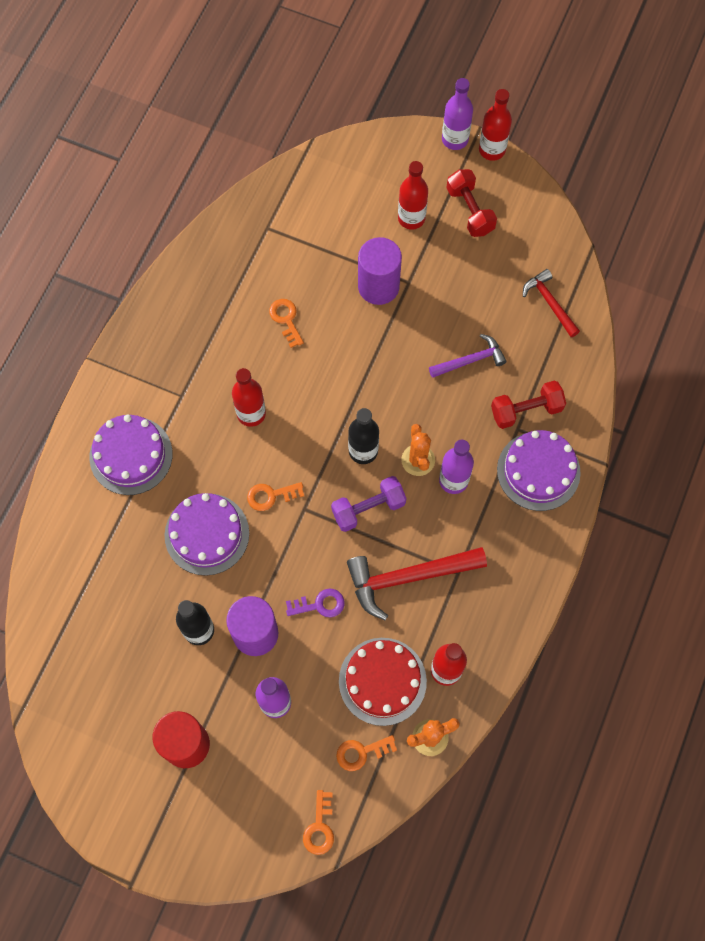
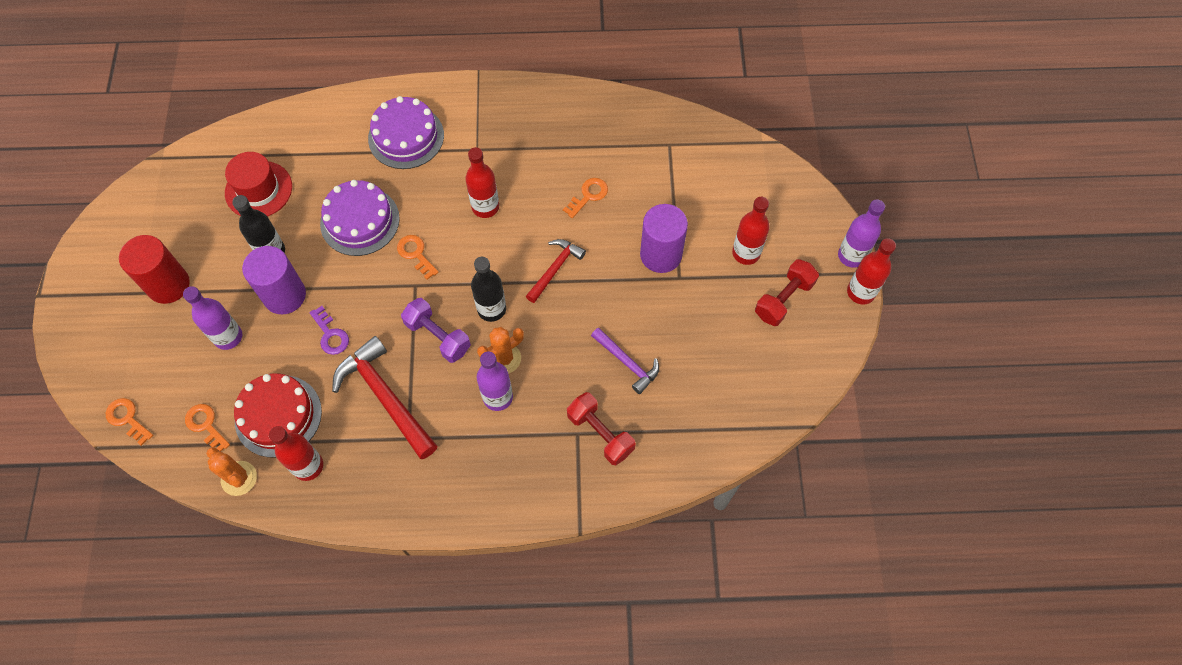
camera: 65 degrees right, 5 degrees down
(118, 619) = (258, 190): none -> red hat
(319, 827) = (127, 419): orange key -> orange key turned 60 degrees clockwise
(538, 471) = (542, 470): purple cake -> none
(549, 303) = (726, 410): red hammer -> red hammer (555, 269)

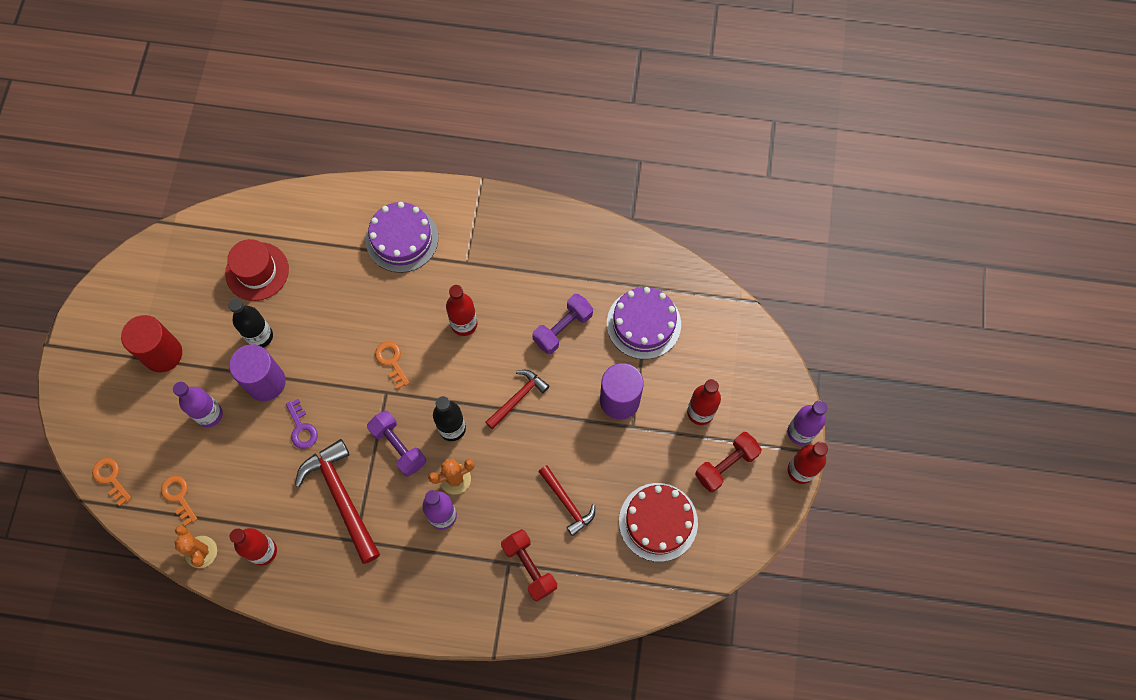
camera: 10 degrees right, 5 degrees up
(278, 415) = (243, 498): red cake -> red cake (658, 522)
(360, 221) = (345, 319): purple cake -> purple cake (643, 323)
(588, 196) = (563, 328): orange key -> purple dumbbell
(627, 363) = (567, 503): purple hammer -> red hammer

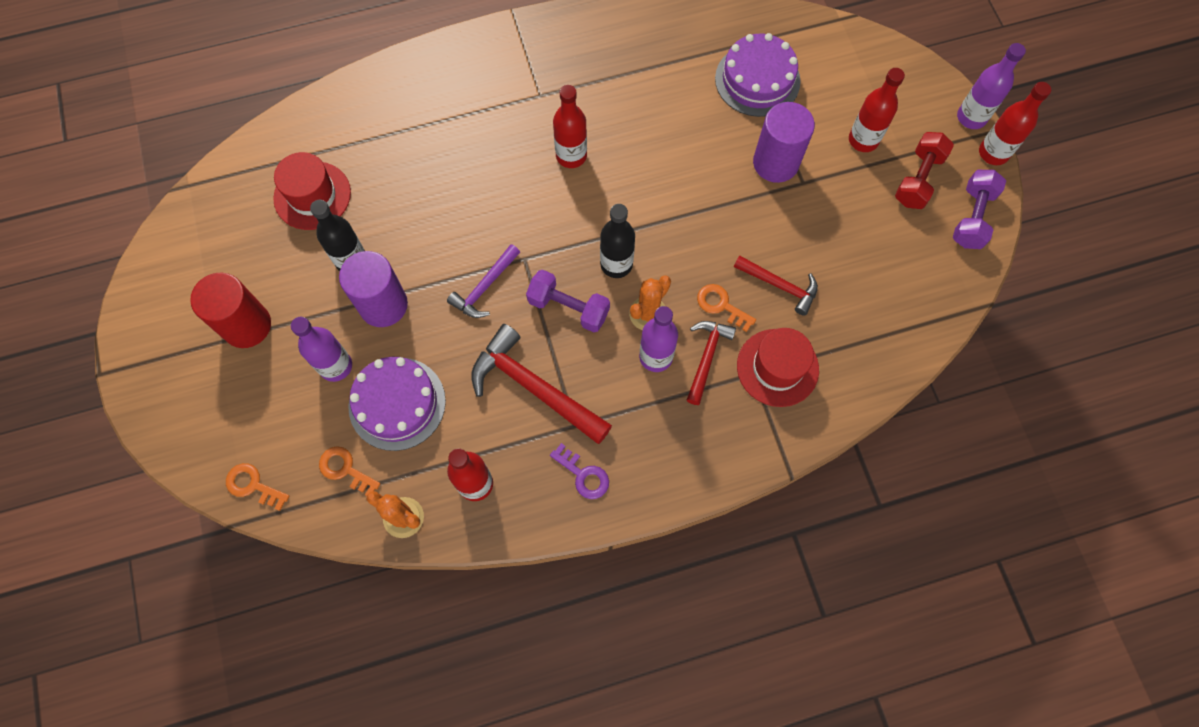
camera: 25 degrees left, 0 degrees up
(301, 428) = (450, 335): purple key -> purple key (583, 475)
(345, 402) = (485, 287): none -> purple hammer
(392, 361) = (513, 225): orange key -> orange key (721, 305)
(402, 239) = (457, 99): purple cake -> purple cake (397, 403)
(518, 398) = (669, 204): red hammer -> red hammer (706, 357)
(529, 567) = (777, 367): red dumbbell -> red hat
(563, 328) = (677, 118): purple dumbbell -> purple dumbbell (972, 217)
(658, 522) = (883, 263): red cake -> none

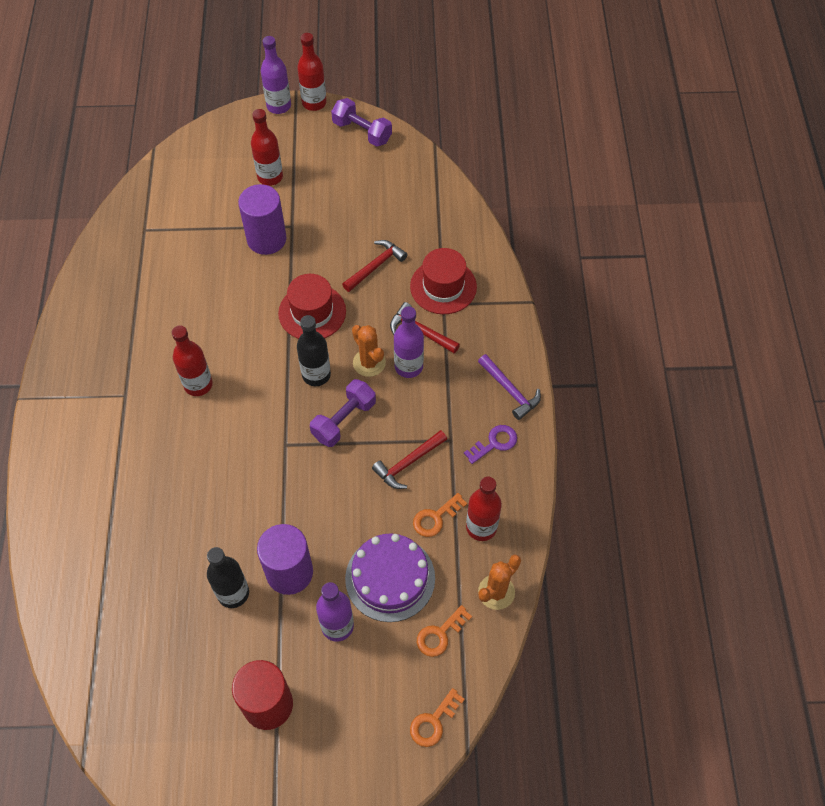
camera: 75 degrees left, 10 degrees down
(312, 195) = (148, 618): red hat -> red hat (312, 312)
(485, 287) = (302, 482): purple hammer -> purple hammer (510, 391)
(534, 387) = (408, 463): red hammer -> red hammer, size x0.59
(721, 305) = (379, 309): orange key -> orange key (436, 518)
(757, 80) = (184, 230): purple cake -> none
(918, 179) = (318, 153): red dumbbell -> none

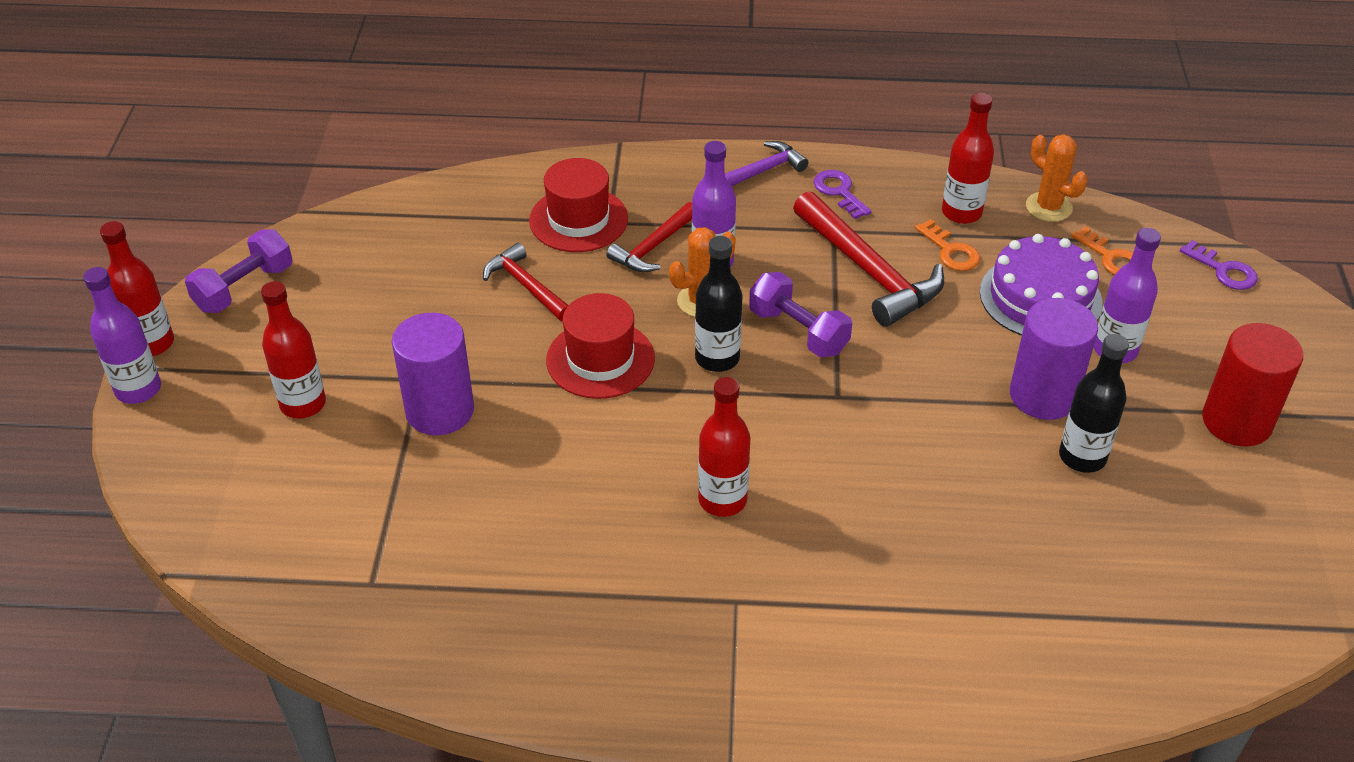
camera: 85 degrees left, 15 degrees down
(408, 463) = (869, 271): red hammer -> red hammer, size x1.69
(433, 721) = (1223, 270): orange key -> purple key

